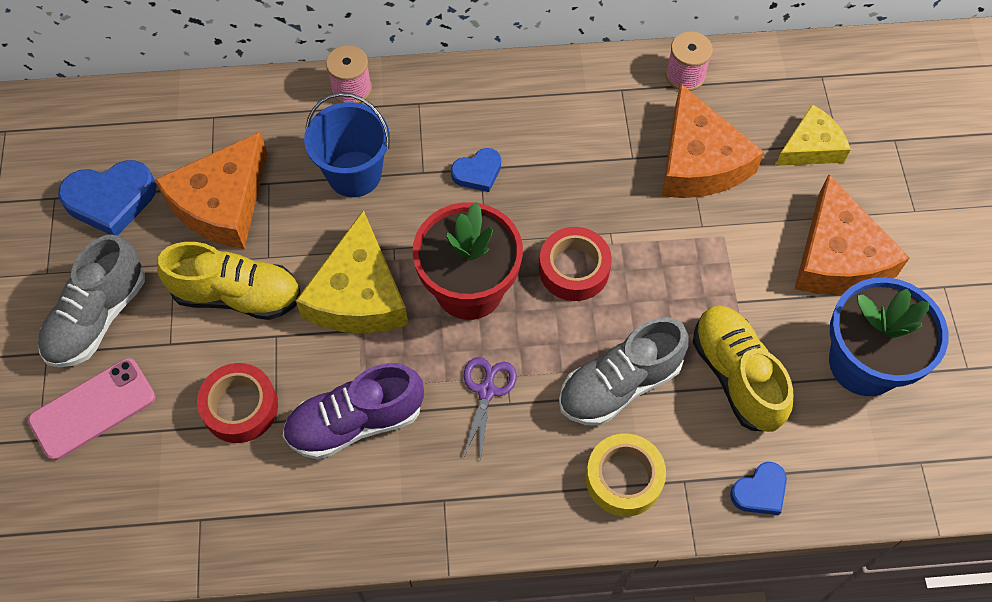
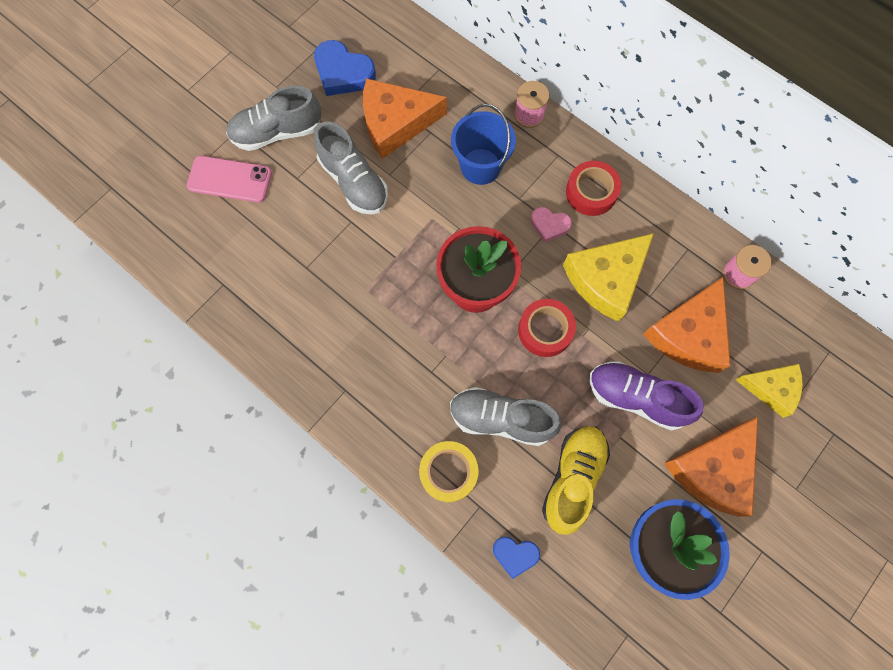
camera: 45 degrees right, 10 degrees up
(237, 295) = (354, 182): yellow shoe -> grey shoe
(240, 407) = (297, 244): red tape -> red tape (591, 192)
(355, 422) = (344, 306): purple shoe -> purple shoe (636, 398)
(358, 294) = (414, 237): yellow cheese -> yellow cheese (606, 279)
(477, 172) = (549, 225): blue heart -> pink heart
(487, 391) = (426, 353): purple scissors -> none

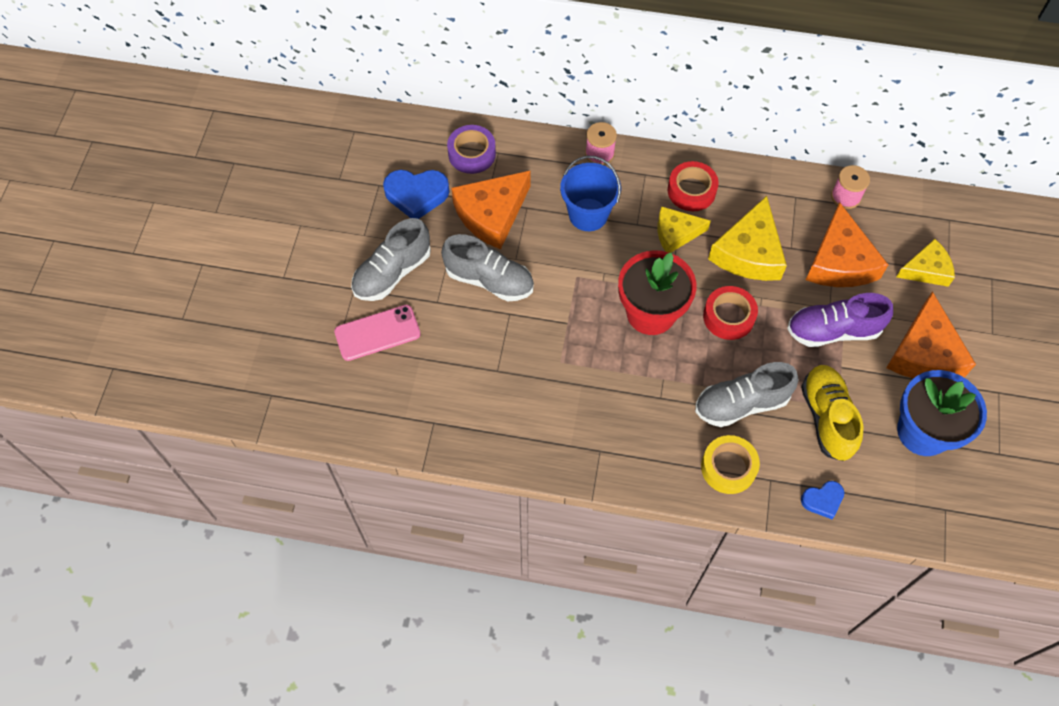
camera: 30 degrees left, 10 degrees down
(415, 59) = (472, 154): none -> purple tape
(549, 225) = (676, 233): pink heart -> yellow cheese

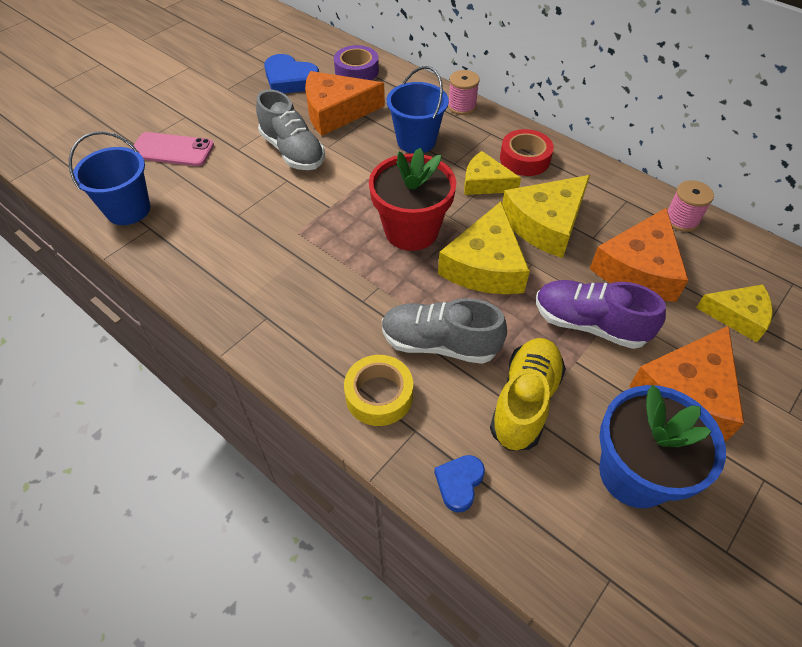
camera: 30 degrees right, 10 degrees down
(392, 273) = (223, 118): grey shoe -> none
(397, 415) = (128, 210): none -> blue bucket
(728, 317) = (485, 265): red tape -> yellow cheese
(822, 500) = (459, 483): blue heart -> blue heart turned 105 degrees clockwise

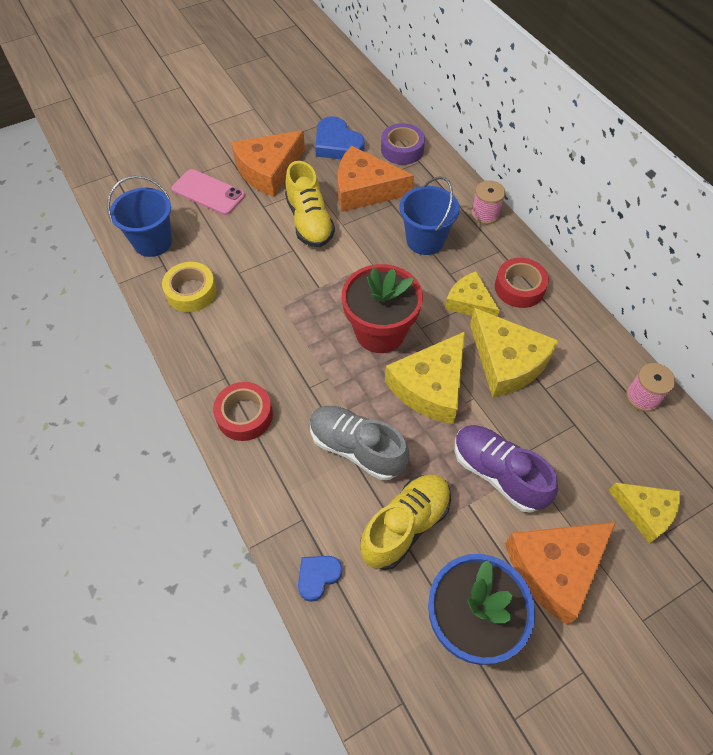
camera: 20 degrees right, 5 degrees up
(292, 151) = (309, 222): grey shoe -> yellow shoe
(305, 348) = (244, 415): none -> red tape
(379, 395) = (286, 478): yellow tape -> yellow tape (191, 292)
(546, 224) = (507, 361): yellow cheese -> yellow cheese turned 105 degrees counterclockwise
(638, 268) = (573, 434): orange cheese -> orange cheese (268, 170)

